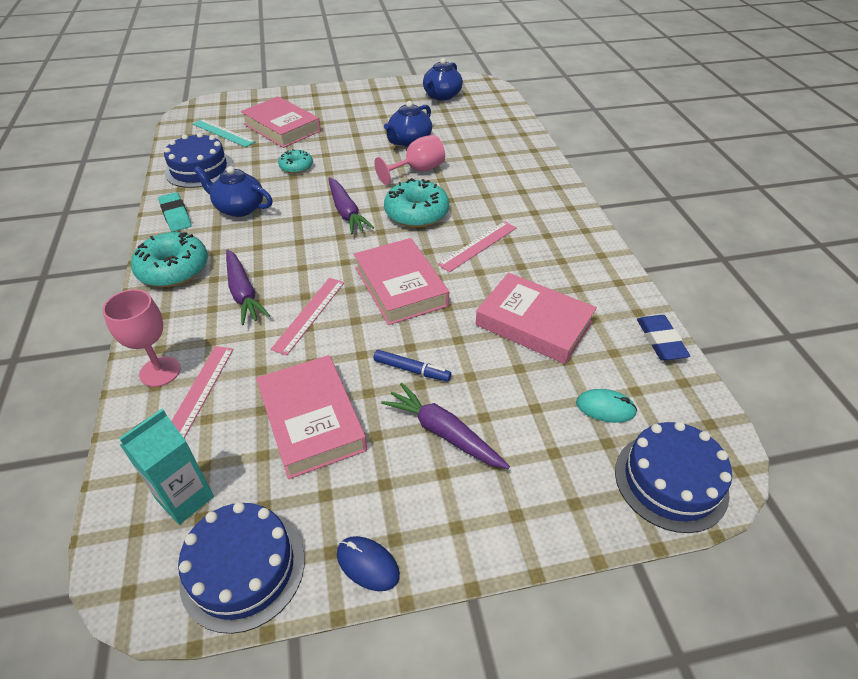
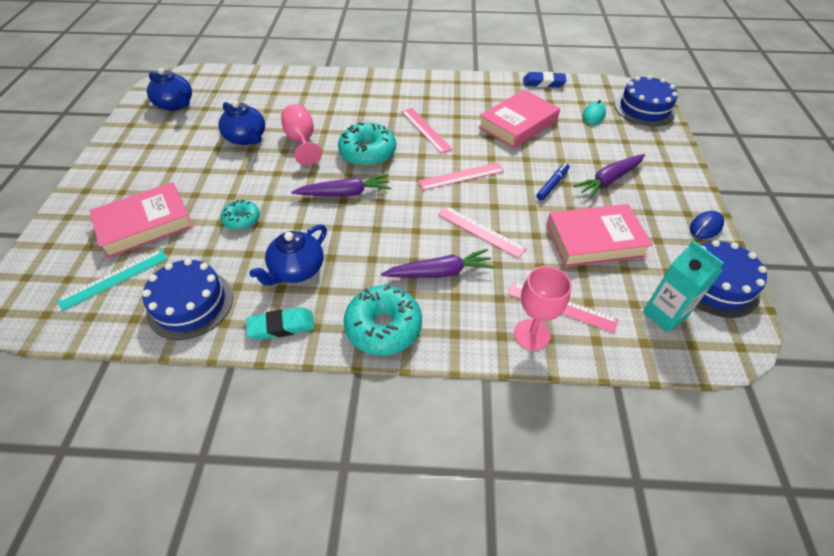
camera: 75 degrees left, 5 degrees up
(400, 286) = (461, 176): pink book -> pink ruler

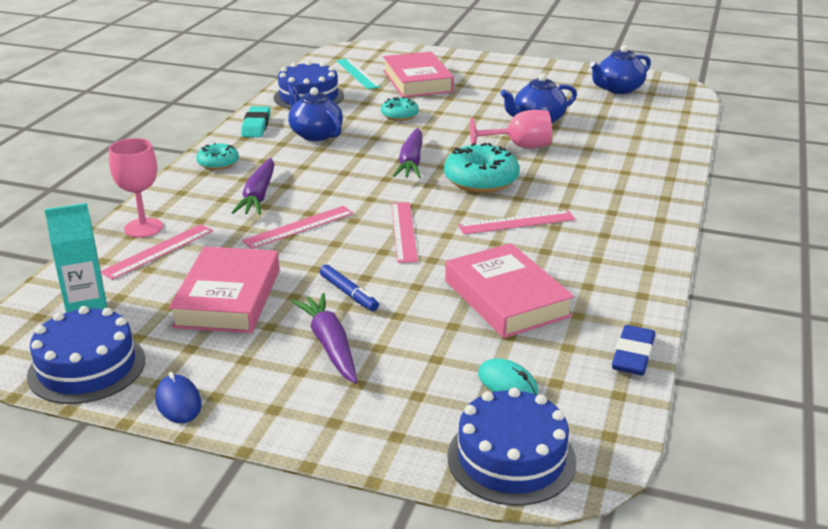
camera: 105 degrees right, 20 degrees down
(383, 327) = (218, 163): turquoise donut -> turquoise donut, size x0.58

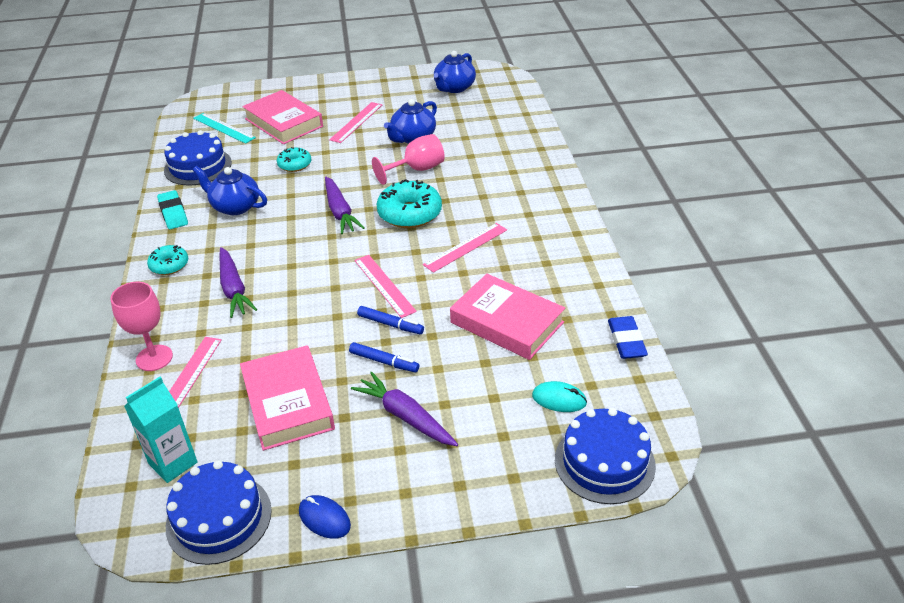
camera: 25 degrees left, 10 degrees up
(299, 227) = (294, 310): pink ruler -> pink ruler (356, 122)
(382, 265) = (390, 324): none -> blue marker

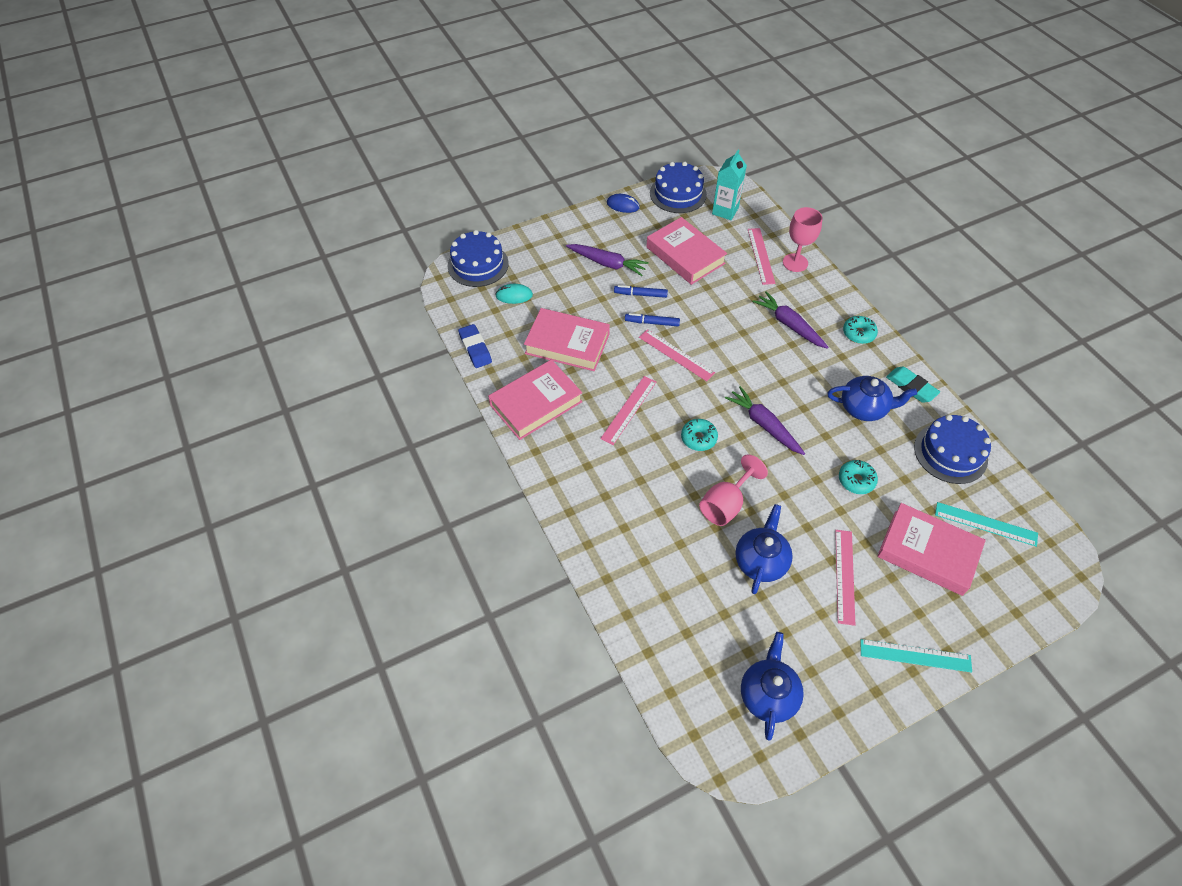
camera: 160 degrees right, 15 degrees up
(344, 87) = (915, 655): none -> turquoise ruler
(409, 214) = (698, 438): turquoise donut -> turquoise donut, size x0.58
(564, 271) = (536, 403): none -> pink book

